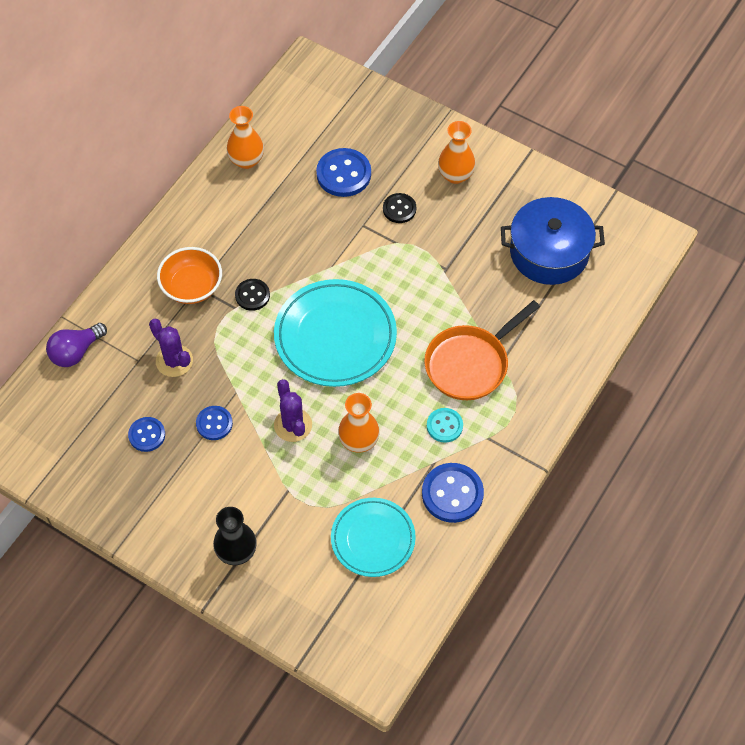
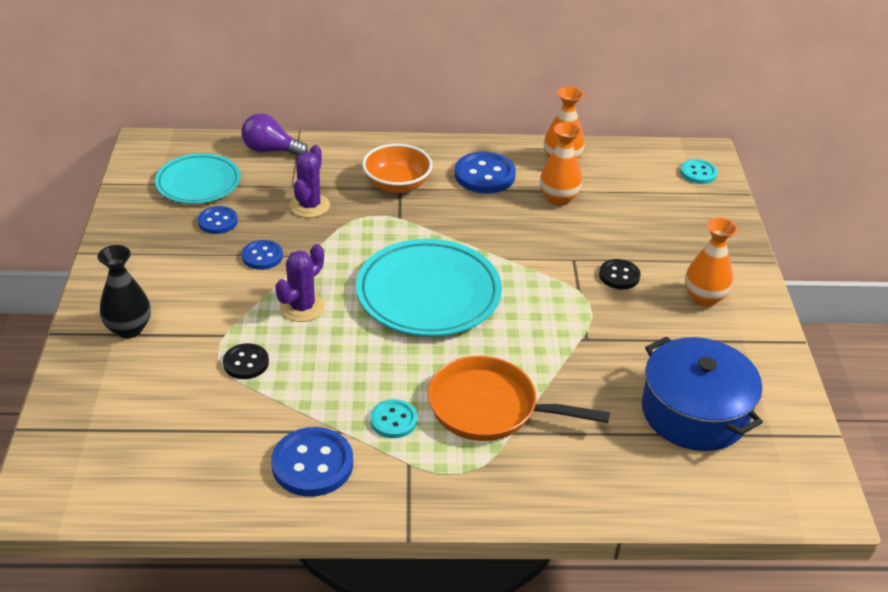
camera: 55 degrees right, 20 degrees down
(252, 295) = (423, 223): black button -> black button (246, 363)
(326, 84) = (698, 173): none -> turquoise button
(343, 174) = (615, 223): blue button -> blue button (484, 175)
(359, 441) = (321, 361): orange vase -> orange vase (558, 199)
(373, 539) = (209, 422): turquoise plate -> turquoise plate (198, 183)

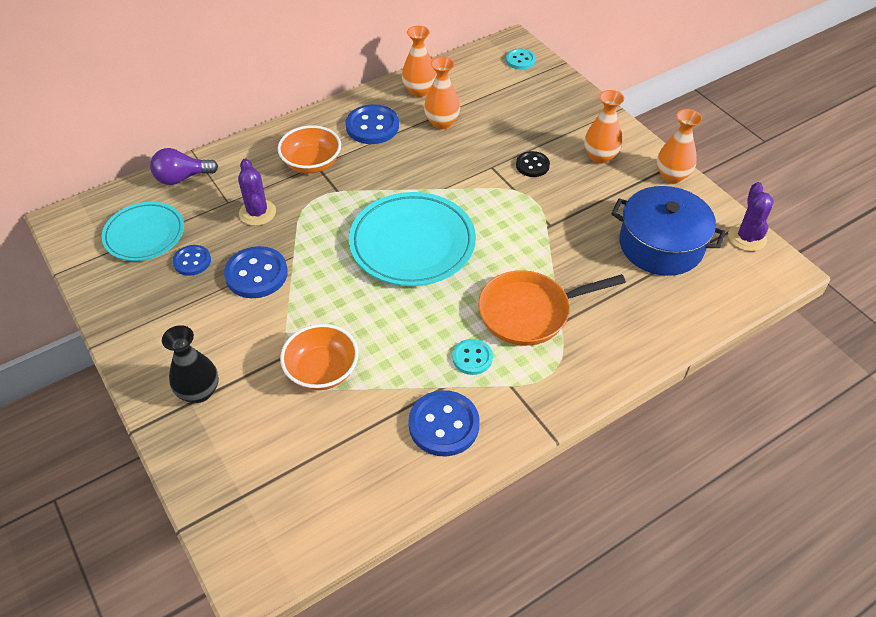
camera: 30 degrees left, 10 degrees up
(246, 363) = (322, 370): black button -> orange bowl
(262, 256) = (256, 274): blue button -> blue button, size x1.65
(302, 307) = (326, 302): purple cactus -> purple cactus (746, 238)
(772, 351) = (672, 176): none -> orange vase

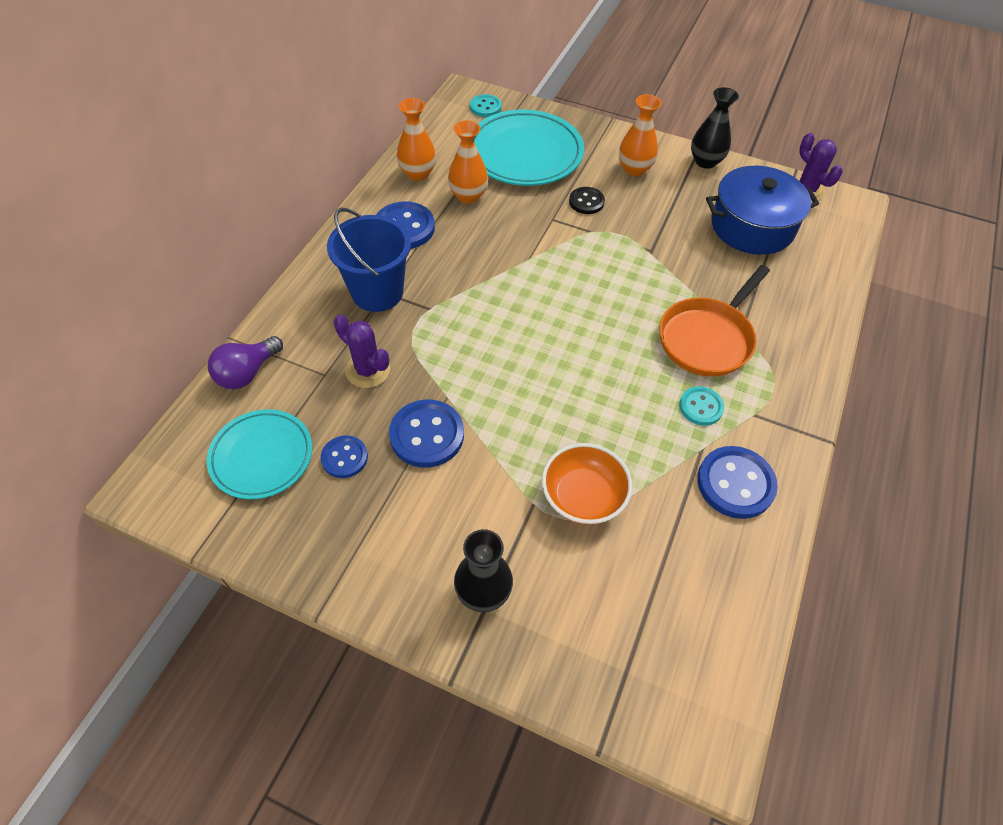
camera: 35 degrees left, 5 degrees up
(312, 163) = (377, 292): orange bowl -> blue bucket
(412, 244) = (550, 326): turquoise plate -> turquoise plate (525, 154)
(672, 176) = (705, 161): orange vase -> black vase

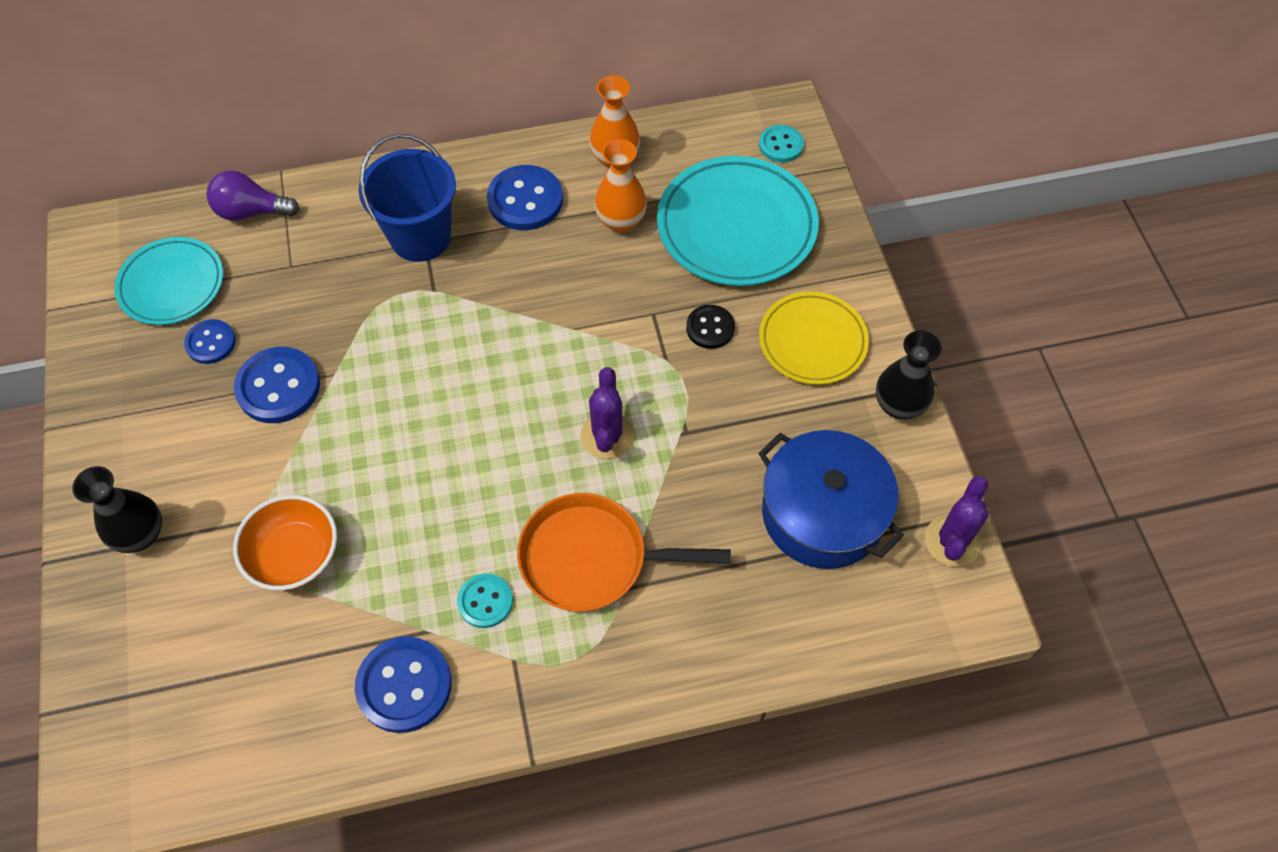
camera: 55 degrees right, 5 degrees up
(367, 370) = (319, 294): purple cactus -> purple cactus (607, 436)
(634, 169) = (812, 341): orange vase -> yellow plate

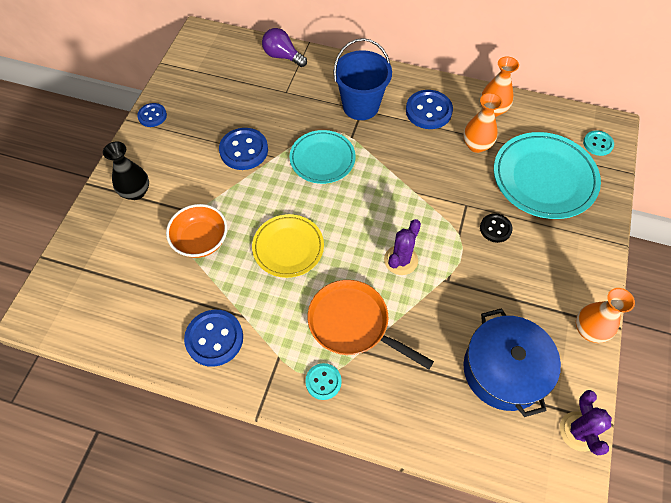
camera: 30 degrees right, 0 degrees up
(172, 285) = (223, 76): turquoise plate -> turquoise plate (322, 159)
(211, 343) = (224, 113): blue button -> blue button (152, 116)
(485, 601) = (282, 316): turquoise button -> turquoise button (323, 382)
(812, 341) = (554, 266): yellow plate -> yellow plate (288, 247)
(899, 405) = (589, 330): black vase -> orange vase
(952, 541) = (579, 431): purple cactus -> purple cactus turned 60 degrees counterclockwise

